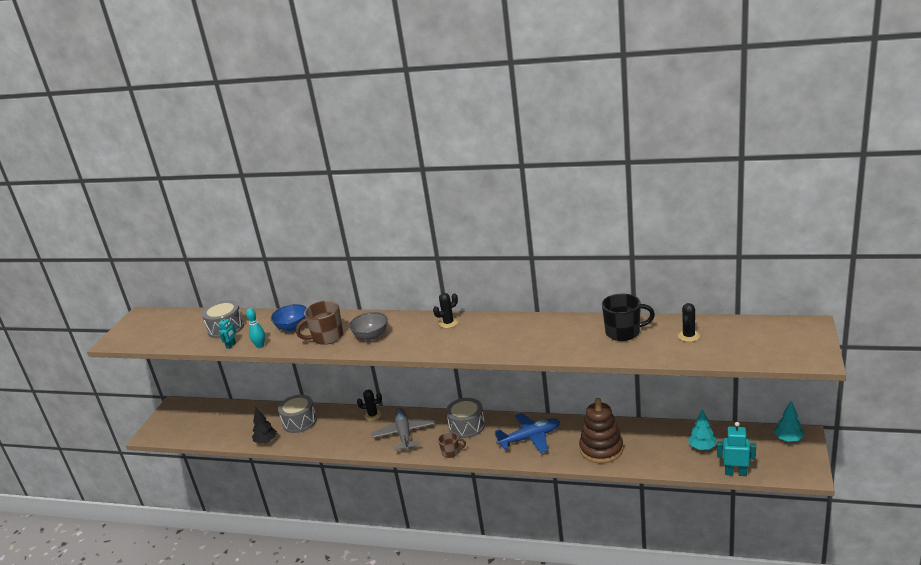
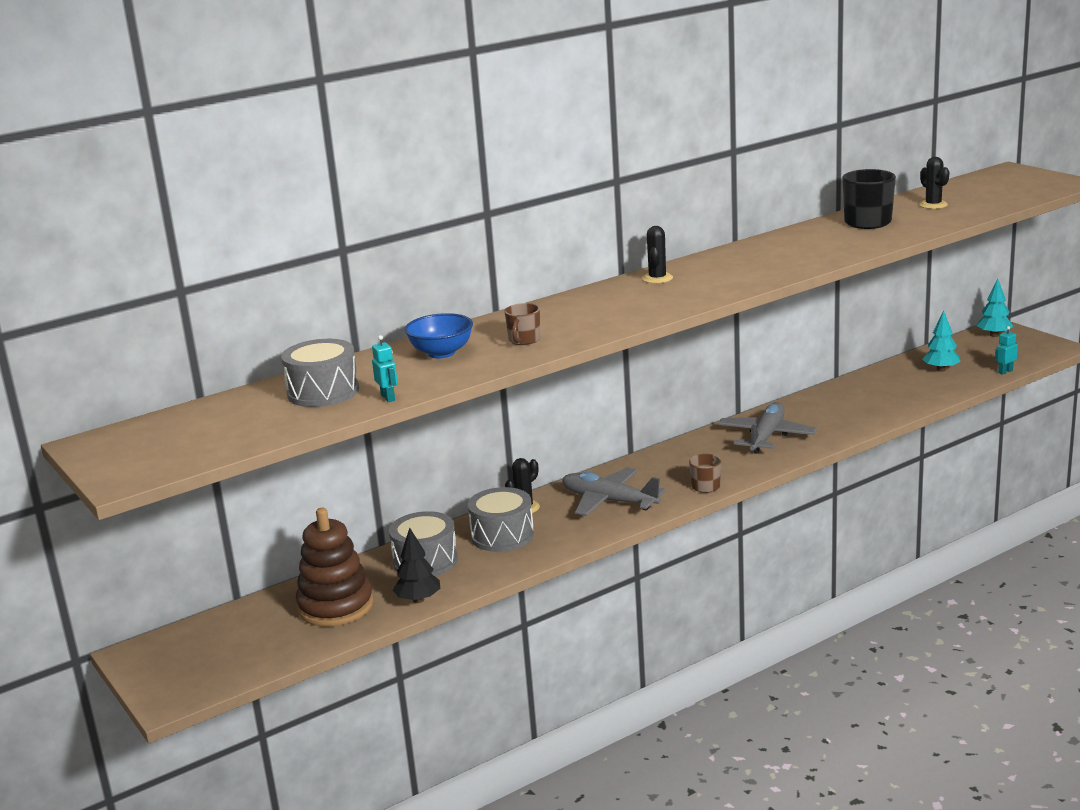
camera: 50 degrees left, 5 degrees down
(260, 346) = (441, 381): turquoise bowling pin -> none
(327, 337) = (524, 340): brown mug -> brown mug, size x0.58
(371, 336) = (587, 318): grey bowl -> none
(467, 426) = (672, 461): grey drum -> grey drum (502, 535)
(530, 438) = (766, 436): blue plane -> grey plane
(601, 449) = (857, 411): brown stacking toy -> brown stacking toy (335, 606)
(735, 473) = (1005, 371): turquoise robot -> turquoise robot, size x0.59

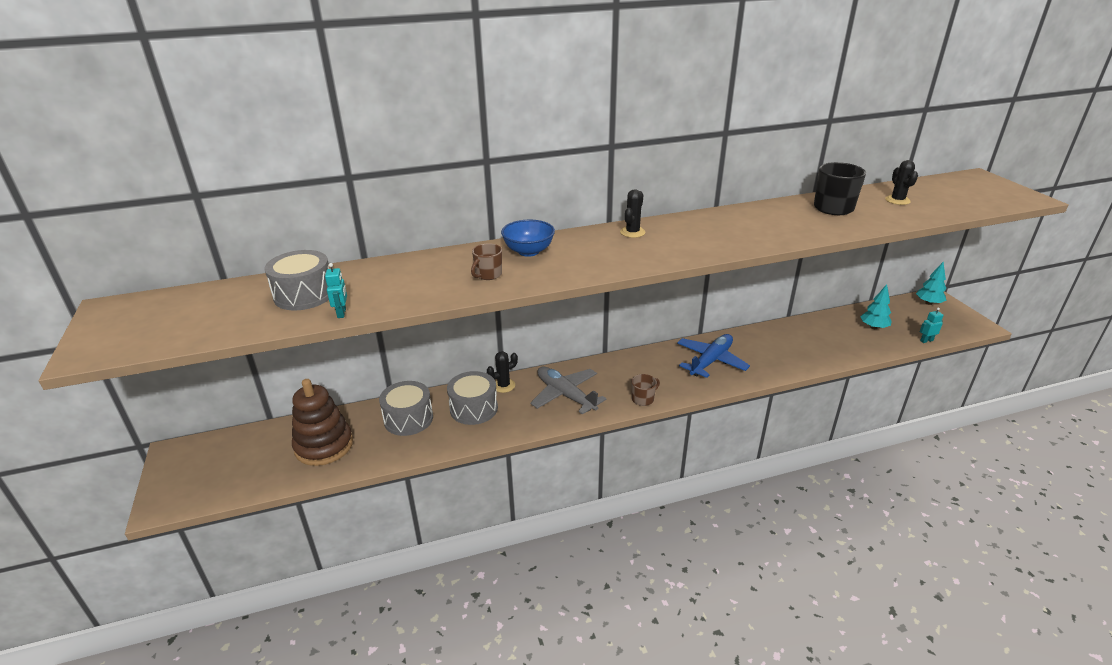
camera: 15 degrees right, 10 degrees up
(418, 600) = (380, 456): black tree -> none
(441, 353) = (419, 274): blue bowl -> blue bowl (528, 251)
(766, 436) = (711, 361): grey plane -> blue plane

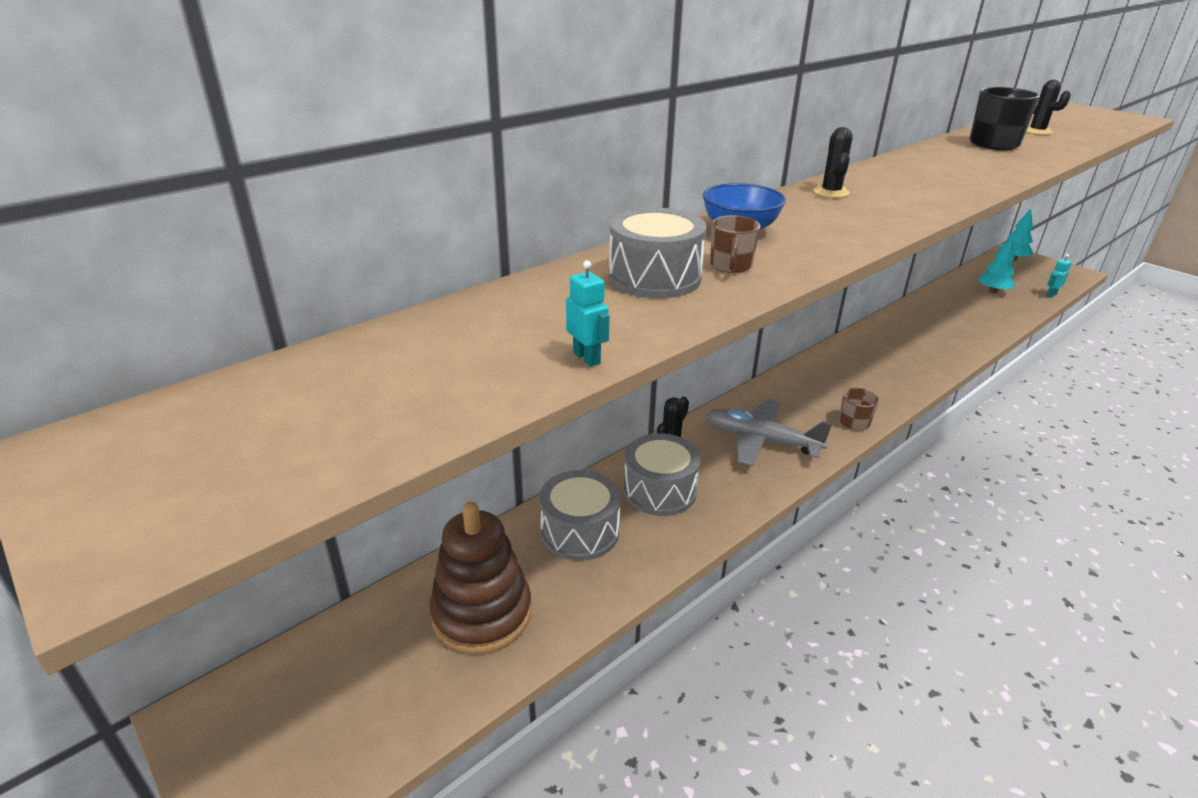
camera: 25 degrees left, 0 degrees up
(304, 295) = (479, 344): grey drum -> grey drum (654, 277)
(711, 361) = (880, 360): blue plane -> none

